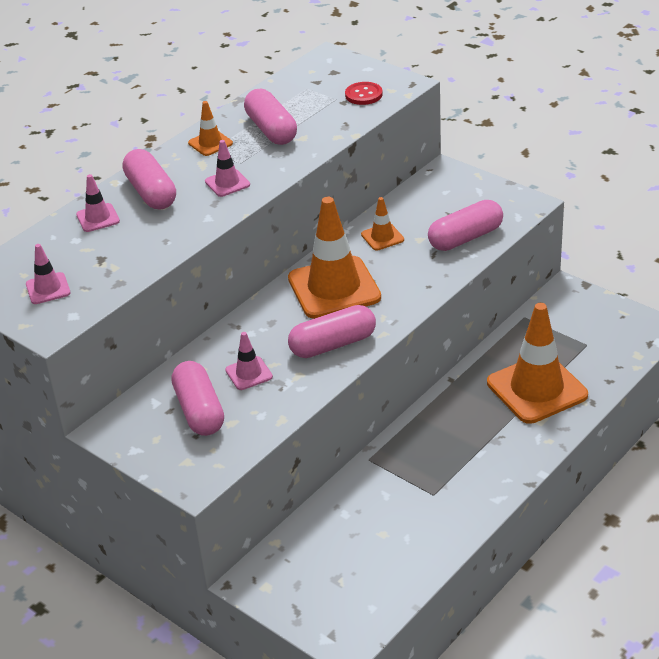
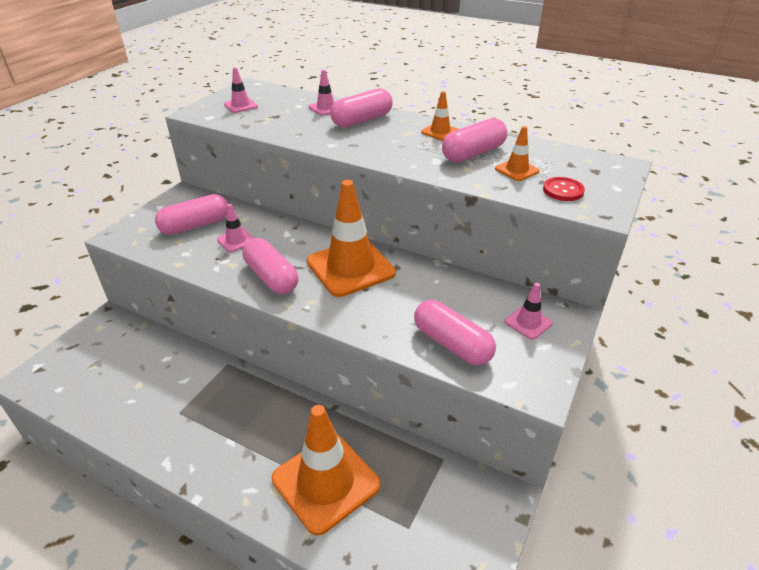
camera: 75 degrees right, 0 degrees up
(227, 183) = (382, 145): pink traffic cone -> pink traffic cone (528, 322)
(382, 237) = (435, 286): orange traffic cone -> orange traffic cone (517, 170)

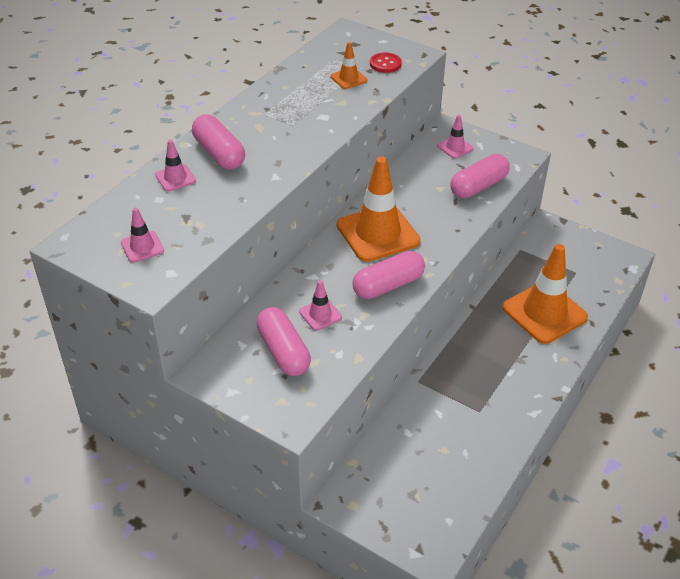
camera: 85 degrees left, 5 degrees up
(440, 132) = (262, 108): orange traffic cone -> none
(473, 153) = (313, 95): pink capsule -> none

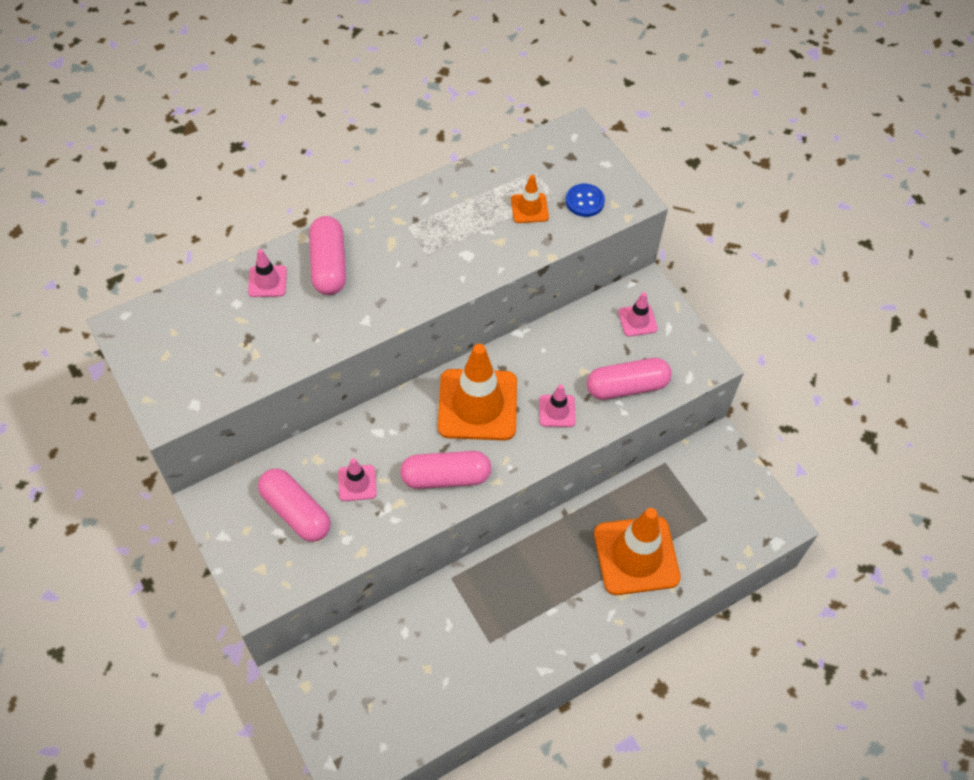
camera: 25 degrees right, 15 degrees up
(142, 247) = (186, 360): pink traffic cone -> pink traffic cone (557, 411)
(283, 351) = (296, 512): pink capsule -> pink capsule turned 45 degrees counterclockwise
(385, 64) = (584, 201): red button -> blue button

